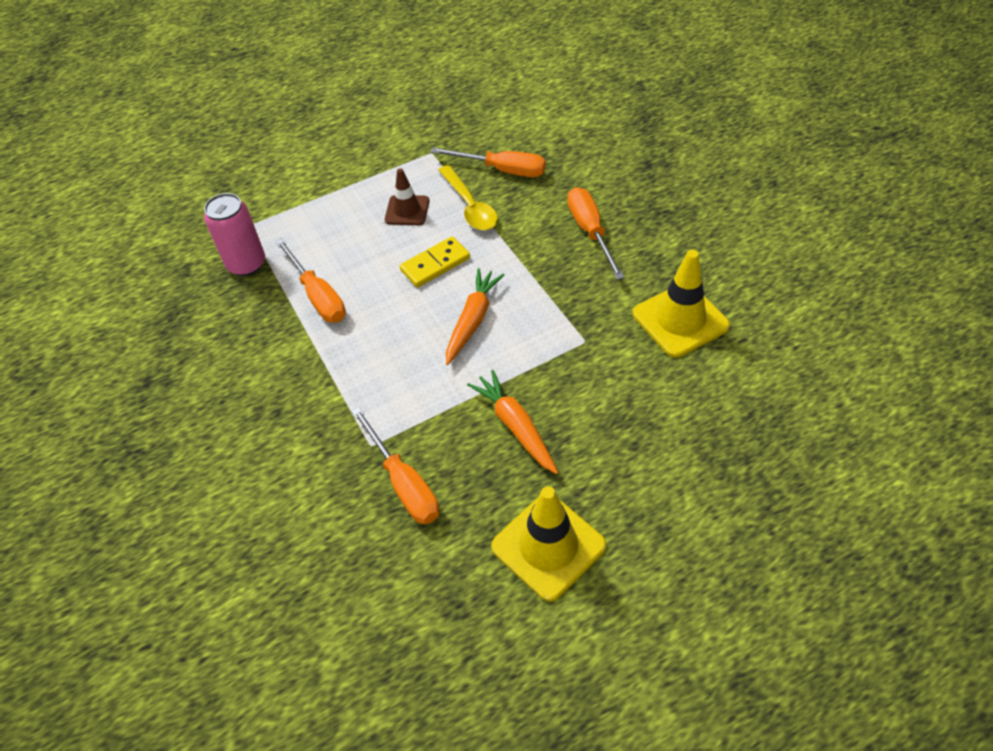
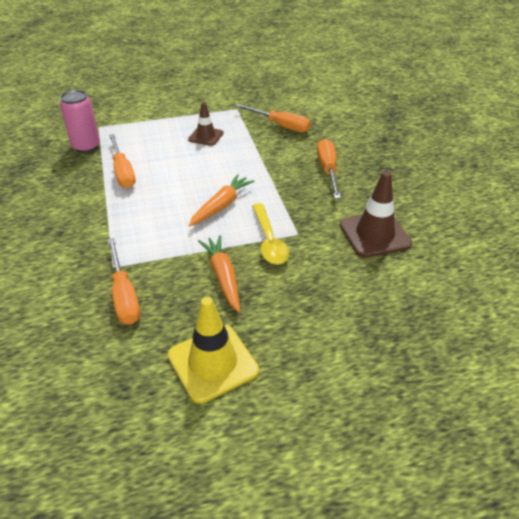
camera: 10 degrees right, 10 degrees down
(435, 264) = (210, 169): yellow domino -> none
(470, 206) = (249, 141): yellow spoon -> yellow spoon (269, 241)
(680, 320) = (374, 234): yellow traffic cone -> brown traffic cone

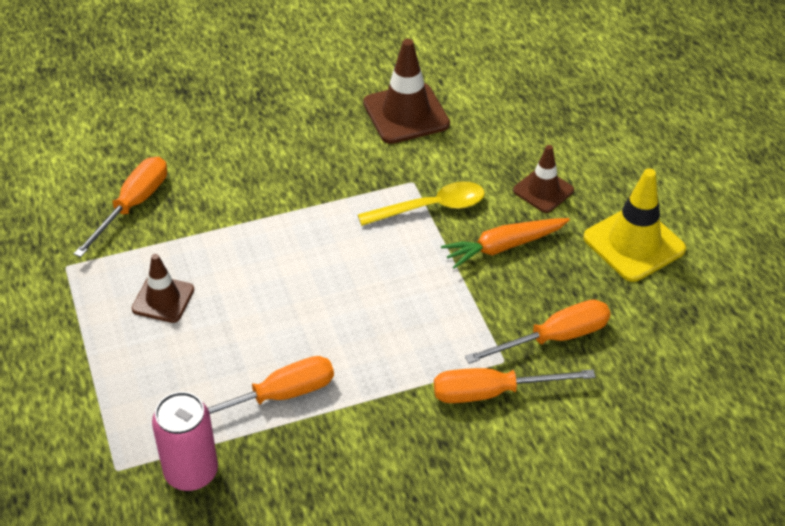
camera: 95 degrees left, 5 degrees up
(221, 205) = (359, 261): orange carrot -> none
(284, 307) = (543, 190): none -> brown traffic cone
(328, 170) = (265, 151): orange screwdriver -> orange screwdriver (492, 392)

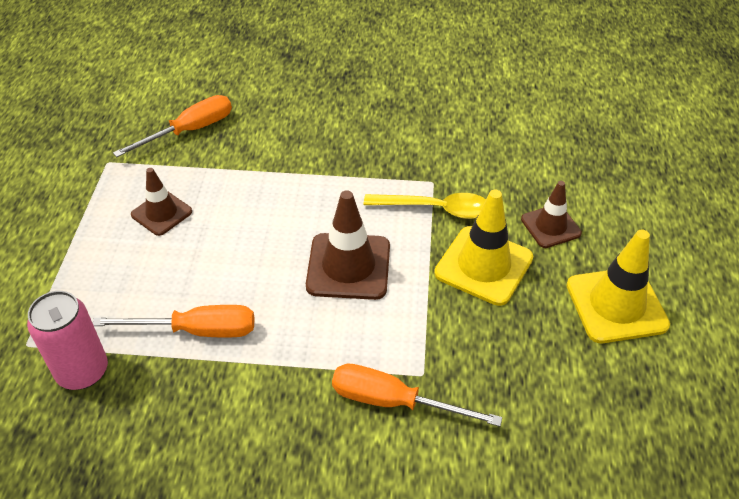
camera: 25 degrees right, 0 degrees up
(406, 114) = (460, 123): brown traffic cone -> brown traffic cone (348, 266)
(503, 247) = (483, 265): orange carrot -> yellow traffic cone
(554, 338) = (484, 370): orange screwdriver -> none

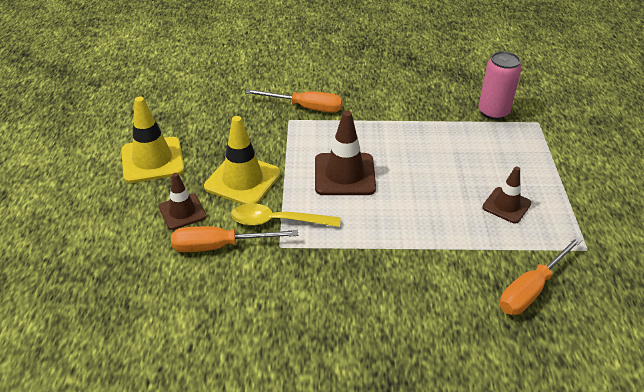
camera: 175 degrees right, 5 degrees down
(197, 331) = (436, 133): orange screwdriver -> orange screwdriver (220, 246)

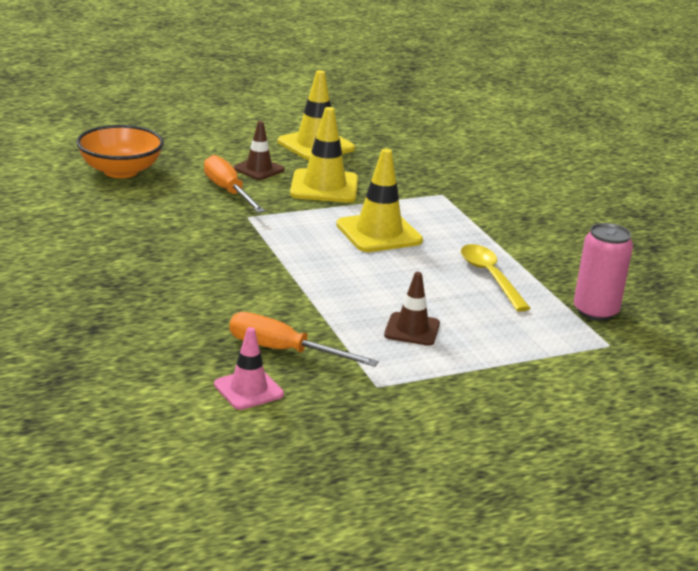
camera: 65 degrees right, 15 degrees down
(125, 321) = (121, 171): none -> orange bowl
(277, 221) = (280, 210): yellow spoon -> yellow spoon (490, 277)
(305, 107) = (473, 199): orange screwdriver -> none
(344, 174) = (379, 233): brown traffic cone -> yellow traffic cone
(591, 328) = (248, 389): none -> pink traffic cone

